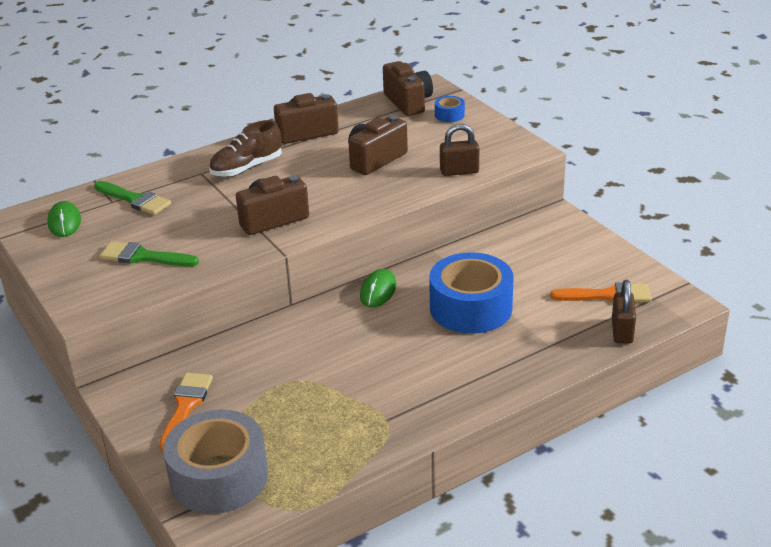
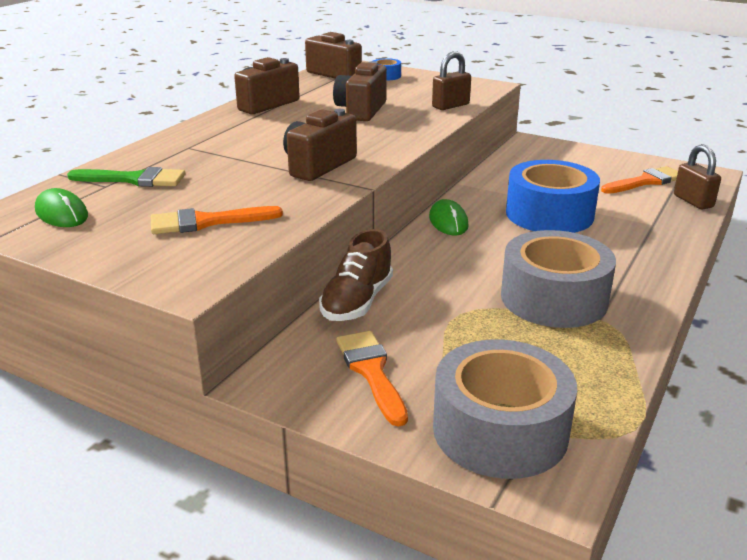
camera: 30 degrees left, 5 degrees down
(143, 257) = (207, 222): green brush -> orange brush
(247, 168) = (236, 136): brown shoe -> brown shoe (357, 302)
(374, 390) = (553, 298): none -> grey tape

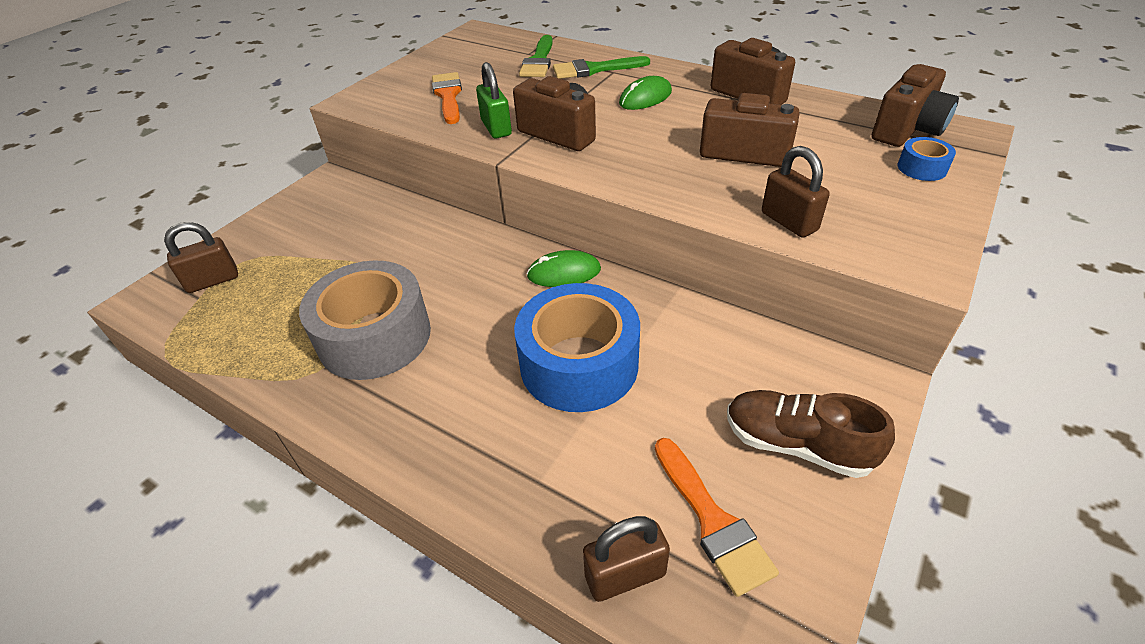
camera: 95 degrees right, 15 degrees up
(61, 213) = (481, 48): green mouse -> green mouse (645, 98)
(178, 154) = (594, 69): none -> green brush
(299, 192) = (496, 128): none -> green padlock
(357, 302) = (414, 214): brown shoe -> brown shoe (796, 444)
(371, 372) = (314, 223): orange brush -> none
(500, 430) = (213, 281): grey tape -> brown padlock

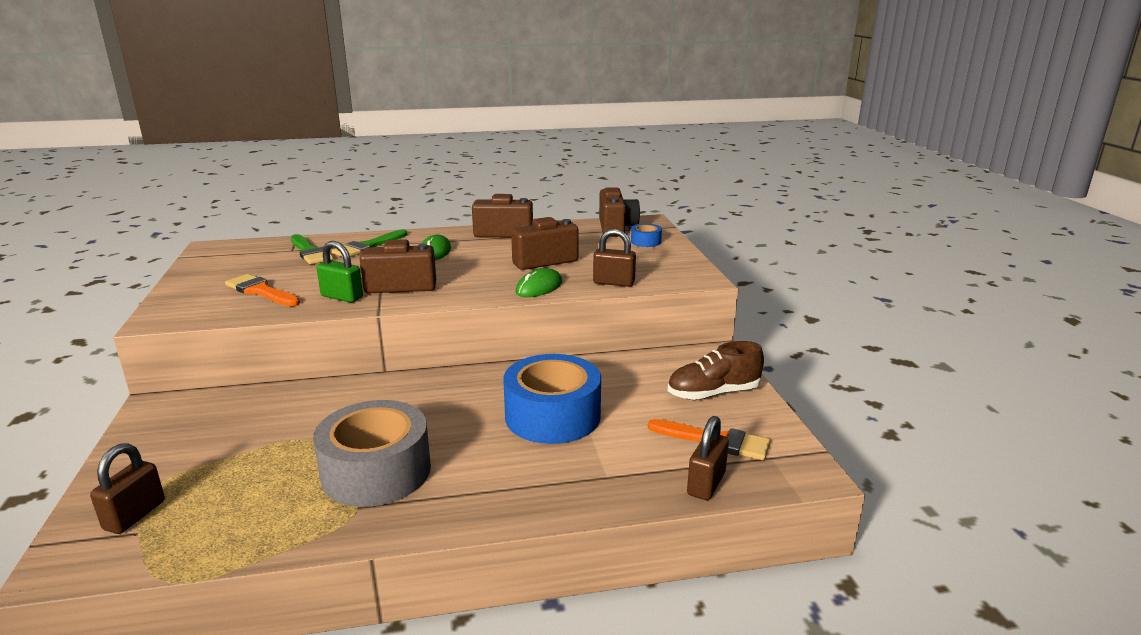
camera: 45 degrees left, 20 degrees down
(564, 273) = (475, 379): green mouse -> green mouse (539, 287)

